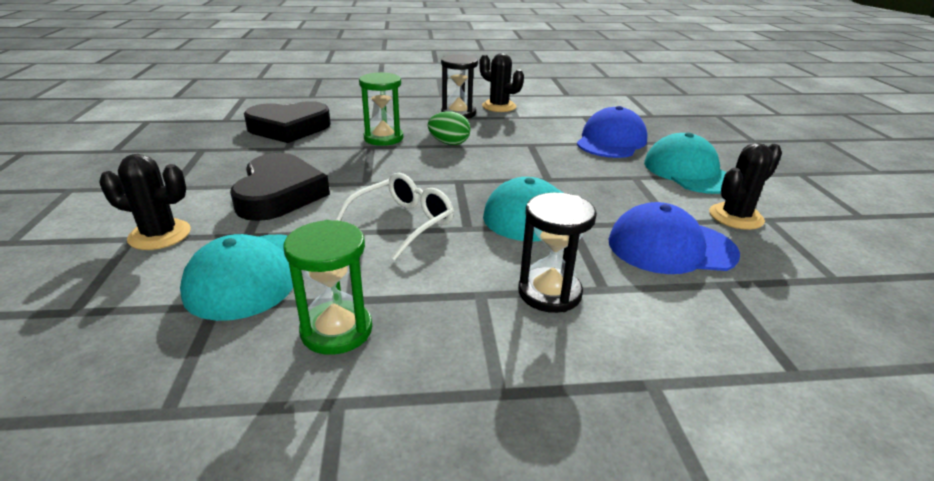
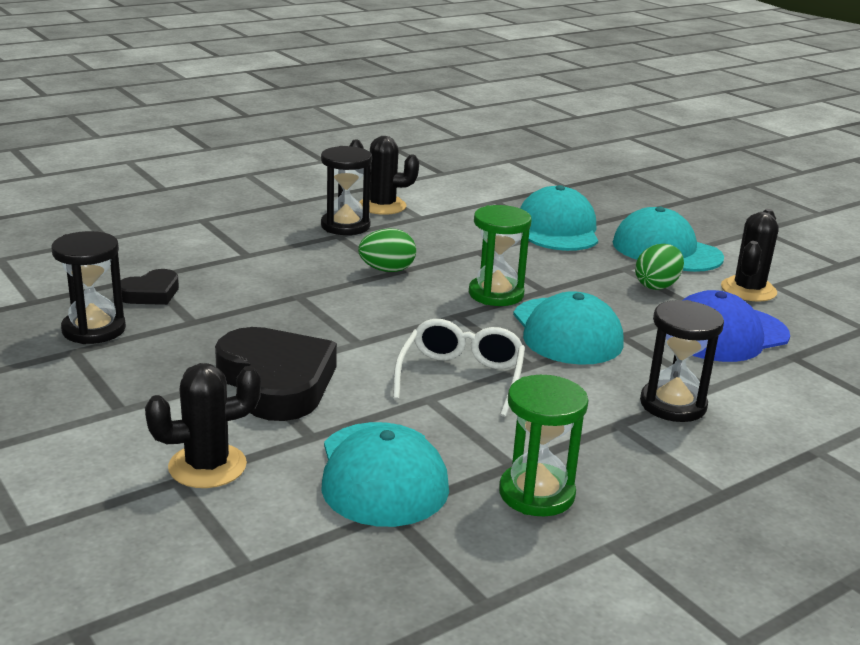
camera: 30 degrees left, 5 degrees down
(229, 140) = (94, 329): none -> black hourglass
(289, 128) = (151, 293): black heart -> black heart, size x0.52
(383, 138) = (298, 280): green hourglass -> green hourglass (496, 294)
(611, 141) = (558, 229): blue cap -> turquoise cap
(649, 195) = (657, 286): none -> green egg

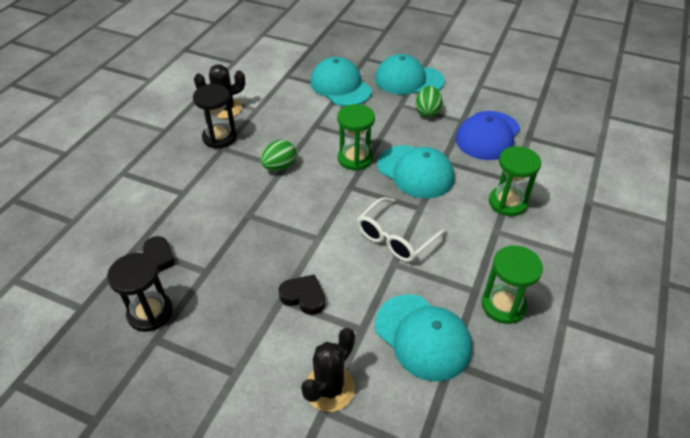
camera: 30 degrees left, 20 degrees up
(276, 382) = (303, 296): black heart -> black heart, size x0.52
(461, 378) = (396, 237): white glasses -> white glasses turned 120 degrees counterclockwise
(673, 405) = (507, 202): black hourglass -> green hourglass
(748, 290) = (470, 94): black cactus -> none

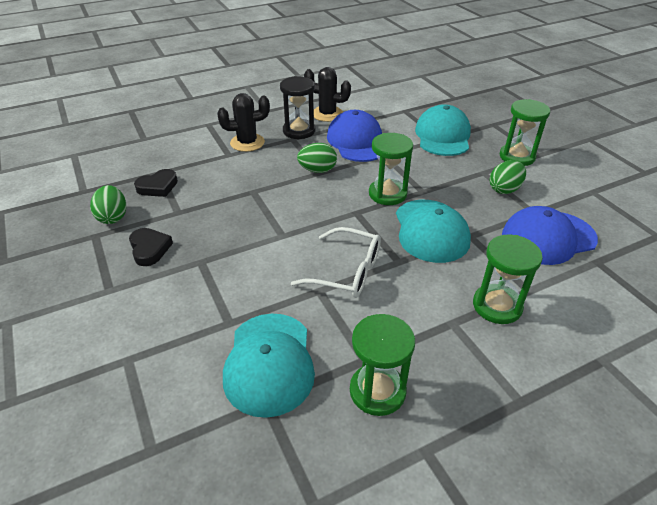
camera: 40 degrees right, 5 degrees down
(150, 313) = (113, 217): black hourglass -> green egg
(281, 123) = (357, 141): none -> blue cap
(303, 296) = (218, 270): black heart -> black heart (149, 249)
(329, 388) = (151, 347): black cactus -> black cactus (247, 143)
(396, 237) = (346, 271): white glasses -> white glasses turned 150 degrees counterclockwise
(408, 80) = (517, 157): turquoise cap -> green hourglass

